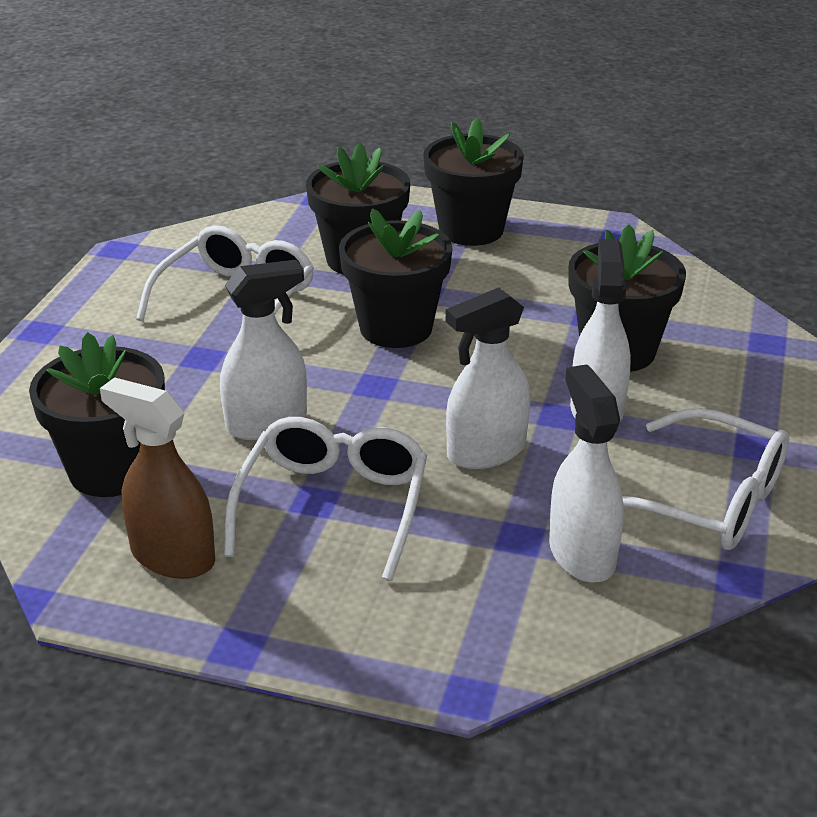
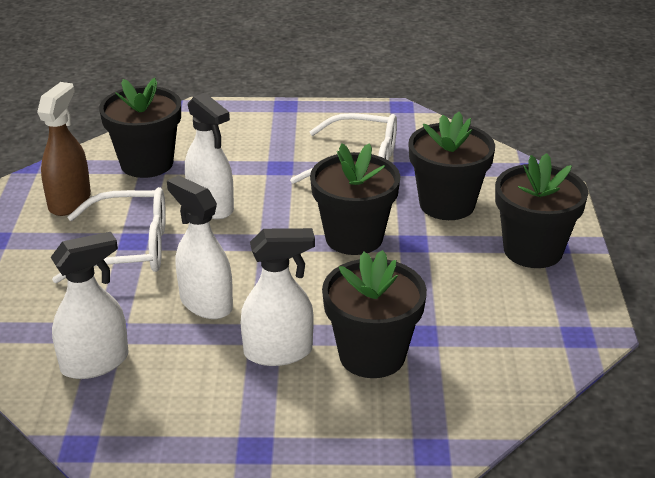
camera: 75 degrees right, 0 degrees up
(707, 500) = (171, 423): white glasses -> none

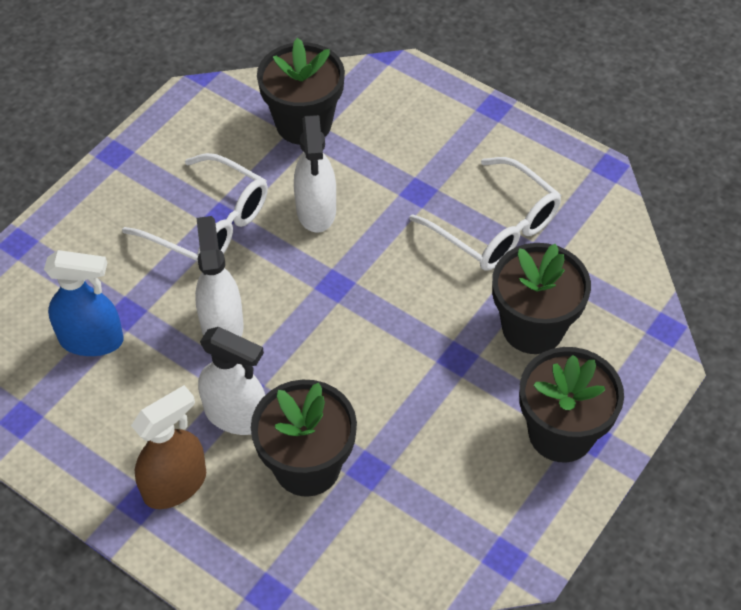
camera: 35 degrees right, 20 degrees up
(70, 201) = (204, 139): brown spray bottle -> brown spray bottle (175, 484)
(95, 363) = (92, 340): white spray bottle -> blue spray bottle
(354, 237) = (409, 321): black flower pot -> none

